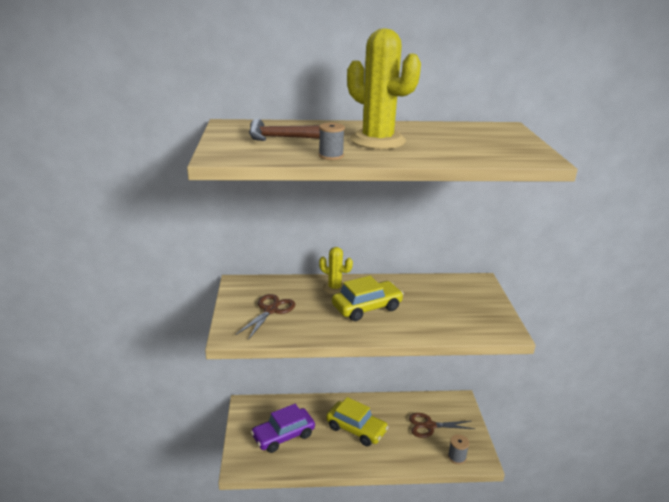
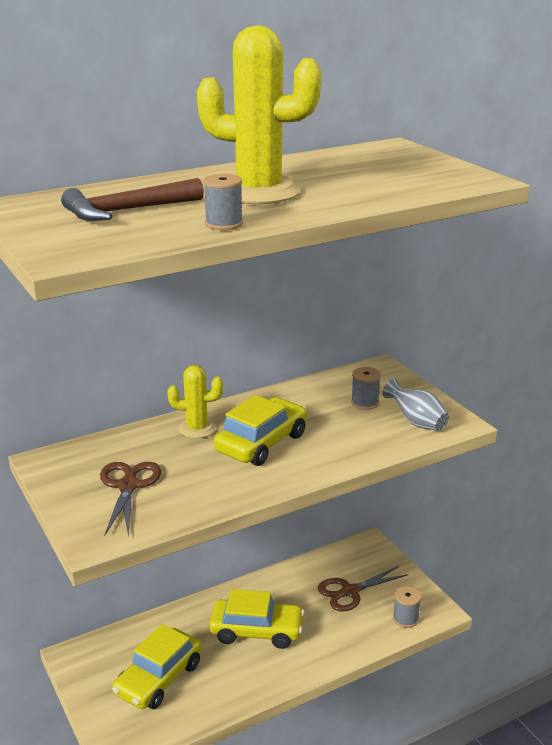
camera: 25 degrees left, 0 degrees up
(283, 436) = (159, 678): purple car -> yellow car
(453, 301) = (365, 403): none -> grey spool
(479, 323) = (416, 422): none -> grey vase

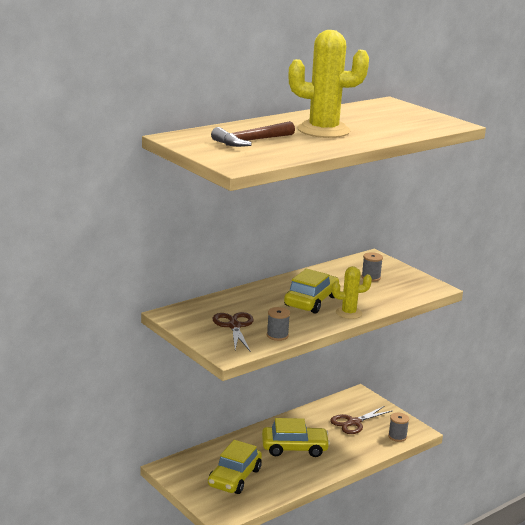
camera: 10 degrees left, 5 degrees down
(197, 428) = (263, 294): yellow cactus -> yellow cactus (349, 313)
(224, 224) = (317, 149): grey spool -> grey spool (277, 335)
(416, 422) = (409, 287): grey vase -> none

